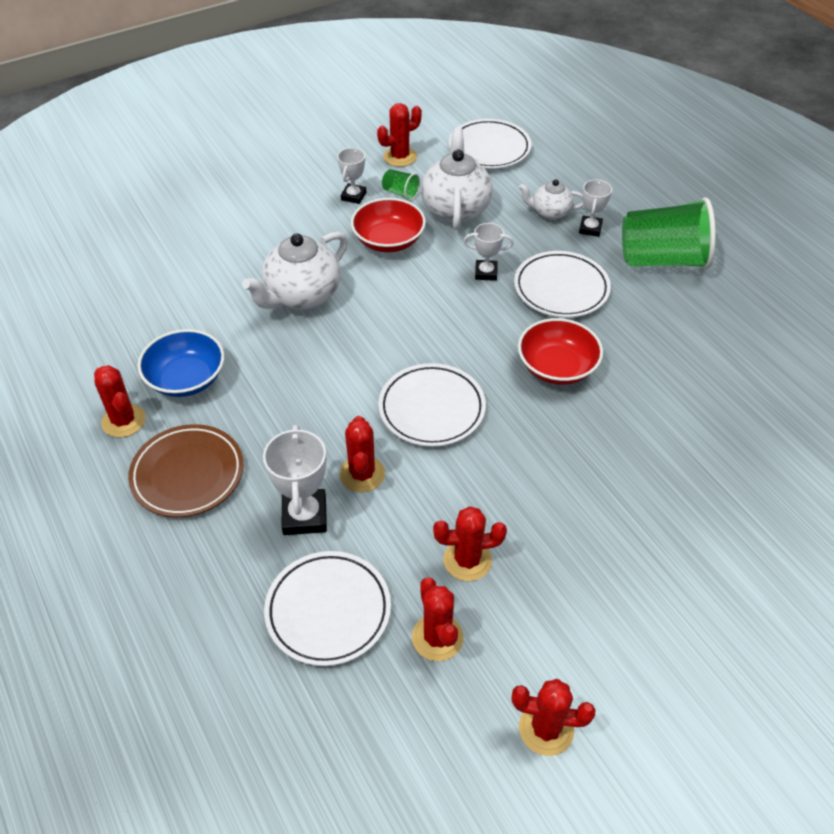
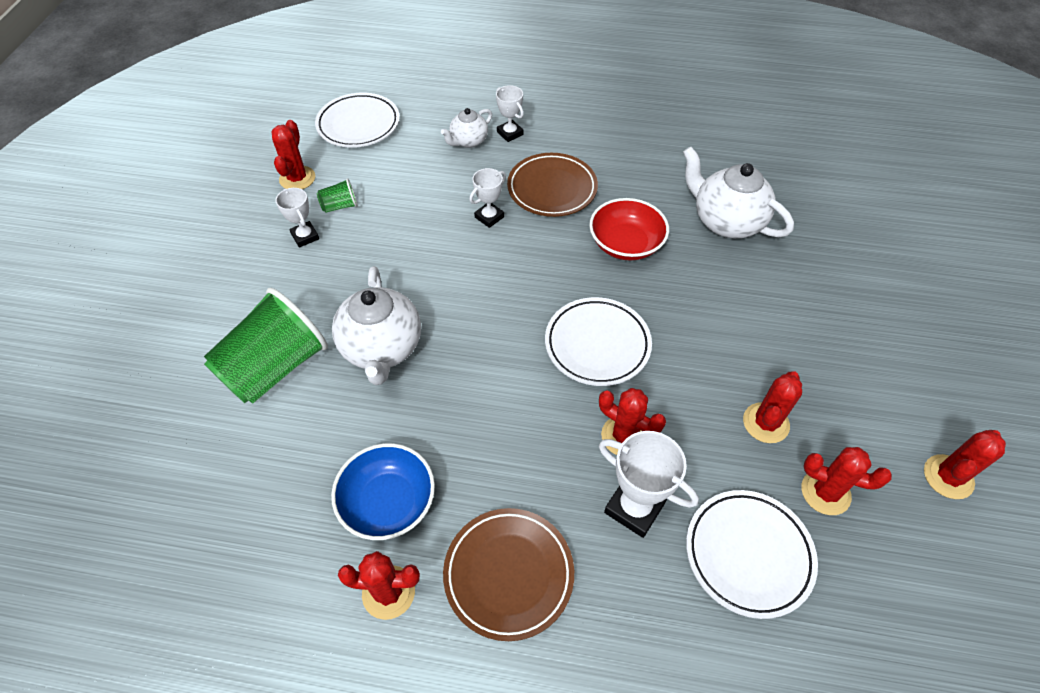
camera: 50 degrees left, 5 degrees up
(388, 240) = (385, 249): red bowl -> none
(455, 209) = (400, 187): white teapot -> white teapot (726, 221)
(561, 289) = (552, 189): white plate -> brown plate
(662, 260) = (581, 121): green cup -> green cup (275, 367)

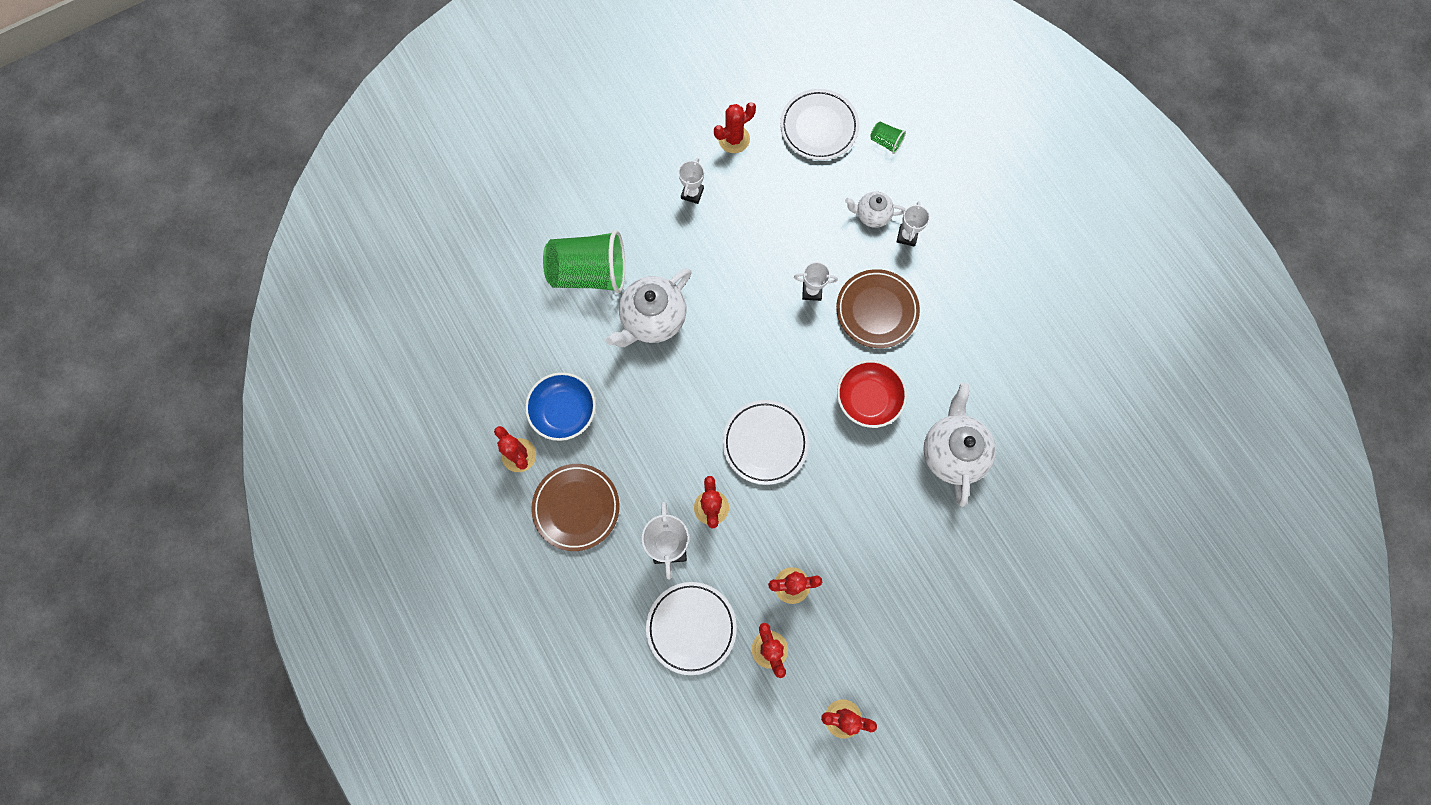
camera: 50 degrees right, 20 degrees up
(340, 206) = (735, 189): green cup -> green cup (886, 142)

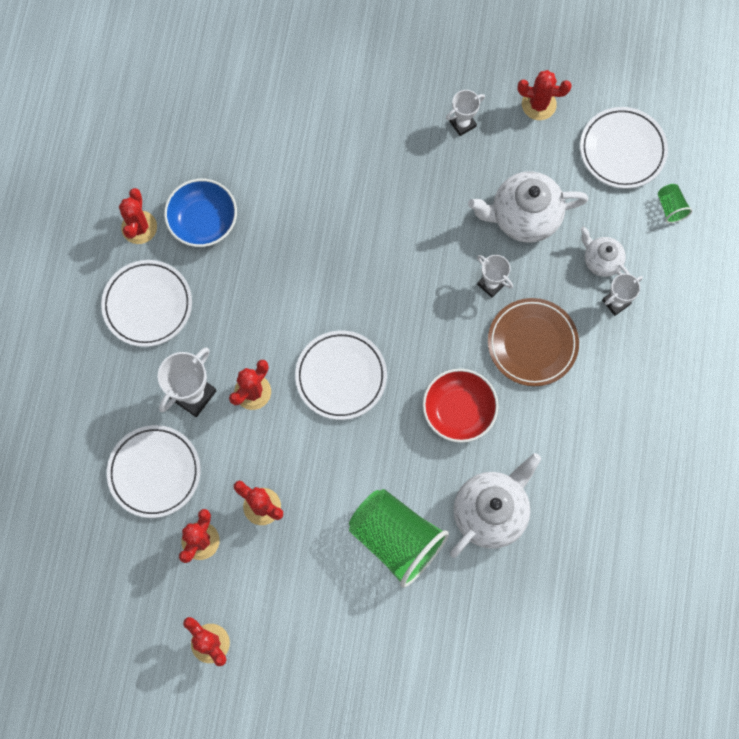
camera: 40 degrees right, 0 degrees up
(576, 508) = (148, 305): brown plate -> white plate
(589, 273) = (320, 124): green cup -> green cup (396, 539)
(652, 319) = (338, 202): white teapot -> white teapot (524, 216)

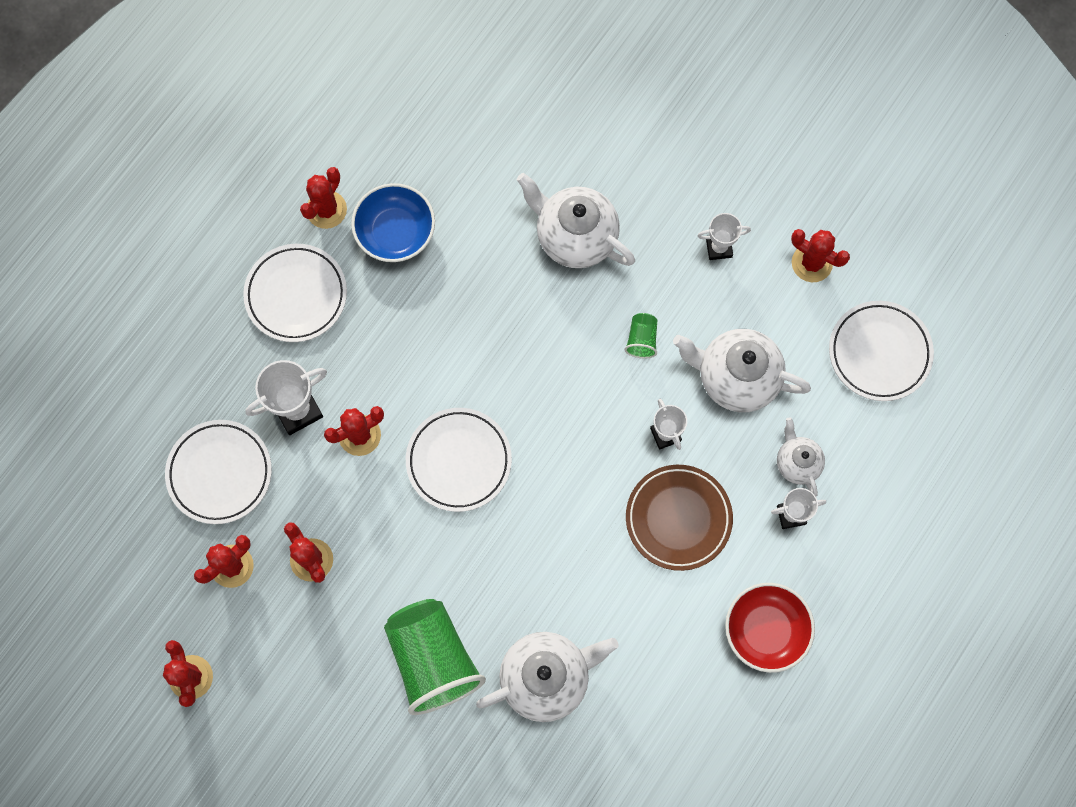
camera: 25 degrees right, 0 degrees up
(347, 163) = (575, 236): none -> white teapot
(458, 410) = (565, 554): red bowl -> red bowl (766, 630)
(670, 207) = (902, 439): green cup -> green cup (641, 340)

